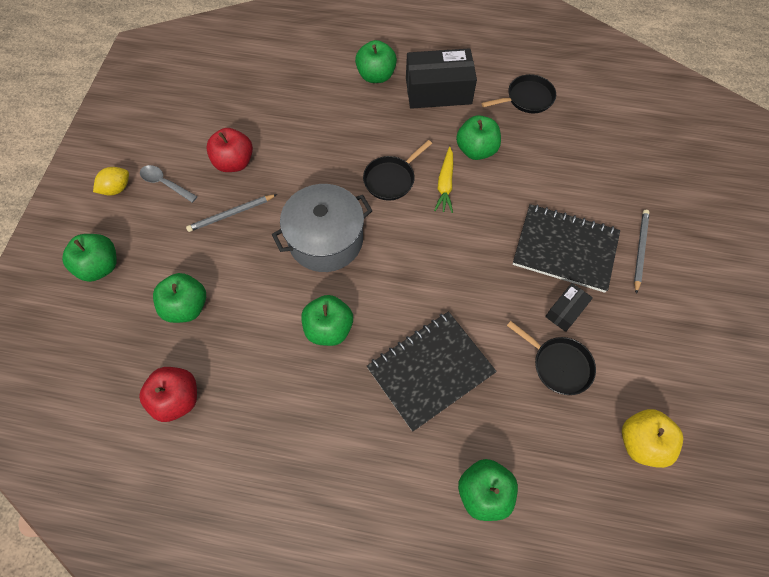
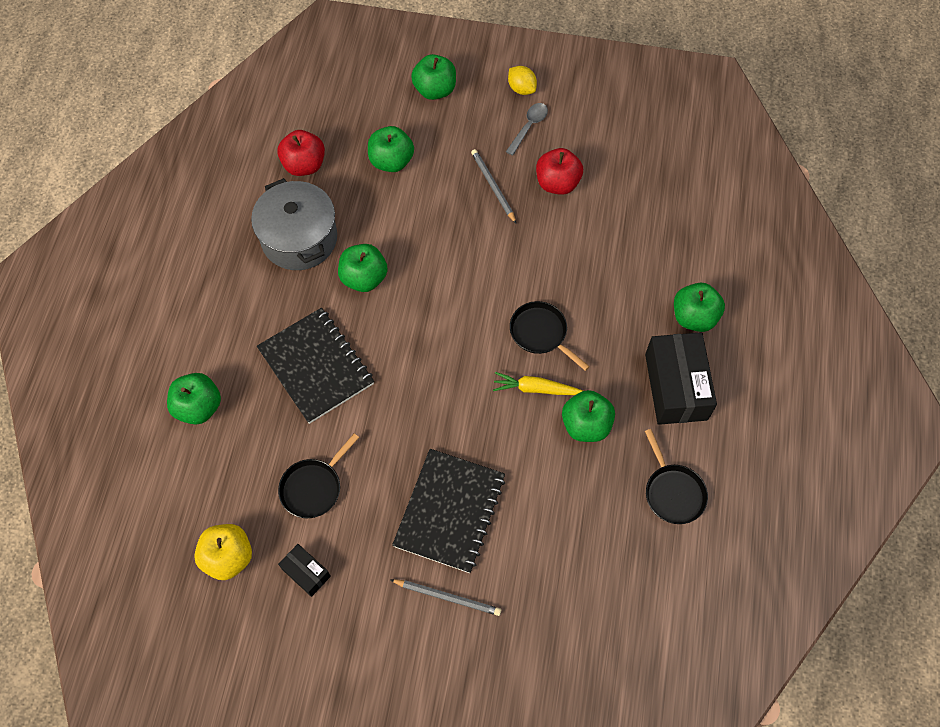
camera: 90 degrees right, 0 degrees up
(325, 240) = (462, 272): grey pot -> grey pot (299, 238)
(565, 311) = (373, 502): black box -> black box (306, 572)

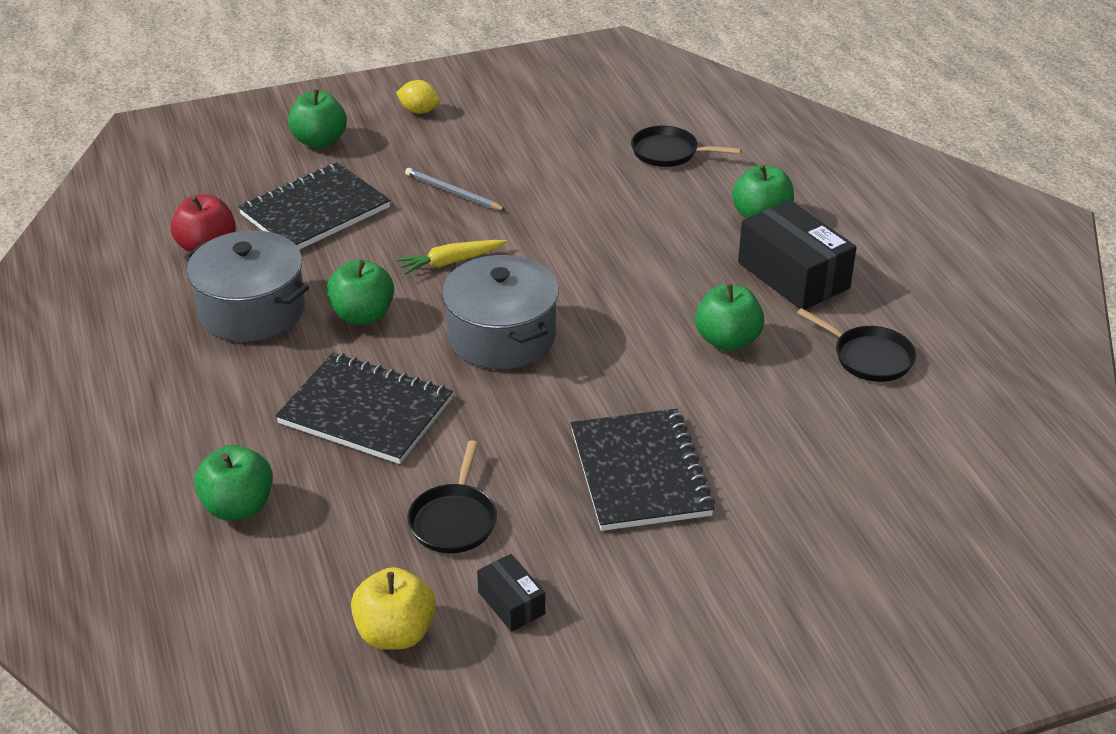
camera: 30 degrees left, 25 degrees down
(306, 572) = (511, 603): black box -> black box turned 45 degrees clockwise
(391, 161) = (315, 211): green apple -> black notebook
(439, 343) = (501, 336): none -> grey pot
(447, 597) = (705, 549): grey pencil -> none
(528, 127) = (453, 136): grey spoon -> none
(535, 389) = (645, 333): yellow carrot -> yellow carrot (450, 262)
(541, 333) = (611, 287): black pan -> black pan (669, 152)
(557, 183) = (523, 167): red apple -> none

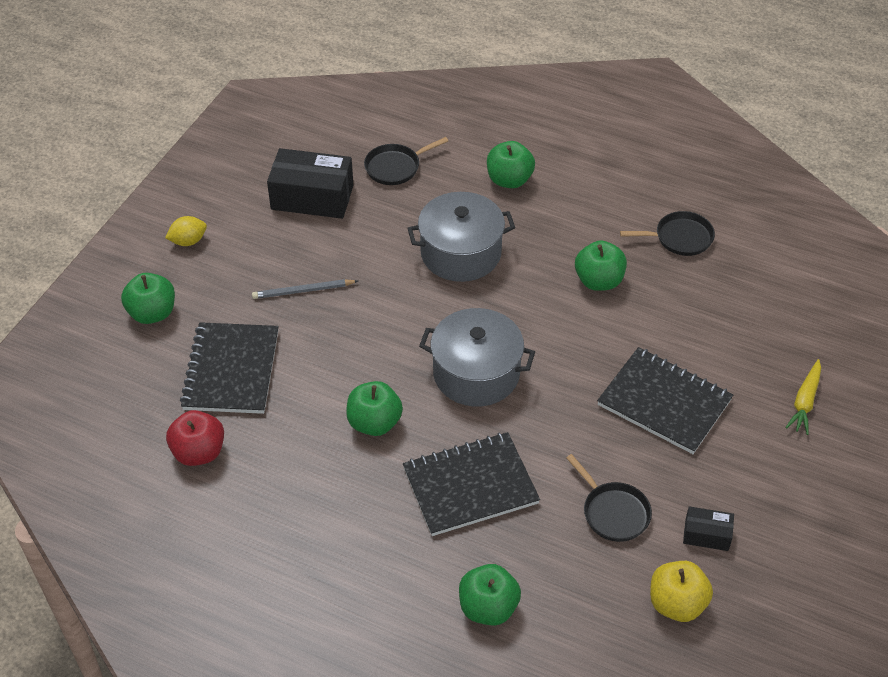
camera: 45 degrees left, 10 degrees up
(252, 310) = (299, 474): grey pot -> grey pot (461, 253)
(450, 262) = (374, 344): yellow carrot -> yellow carrot (804, 402)
(793, 275) = (577, 210): black box -> black box (312, 197)

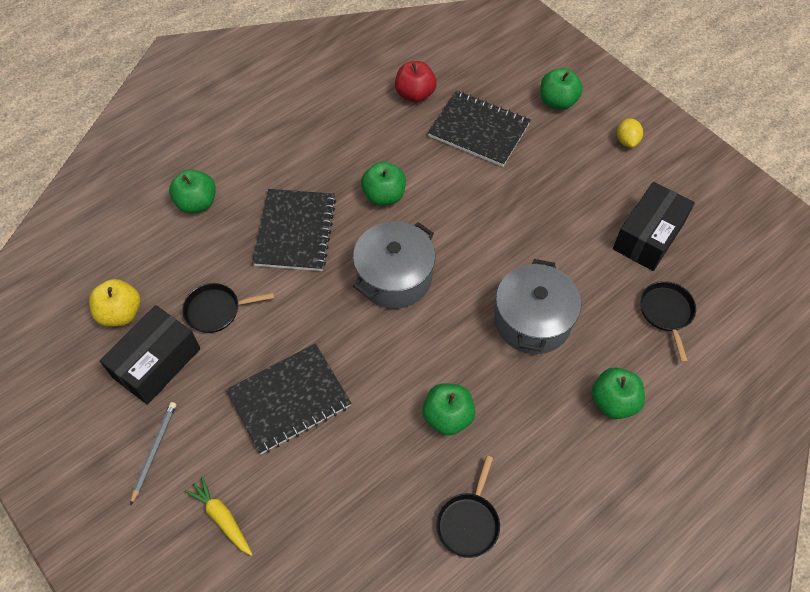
camera: 115 degrees right, 10 degrees up
(303, 291) = (538, 195): grey pencil -> grey pencil (154, 451)
(706, 535) = (157, 363): black box -> black box, size x1.99

